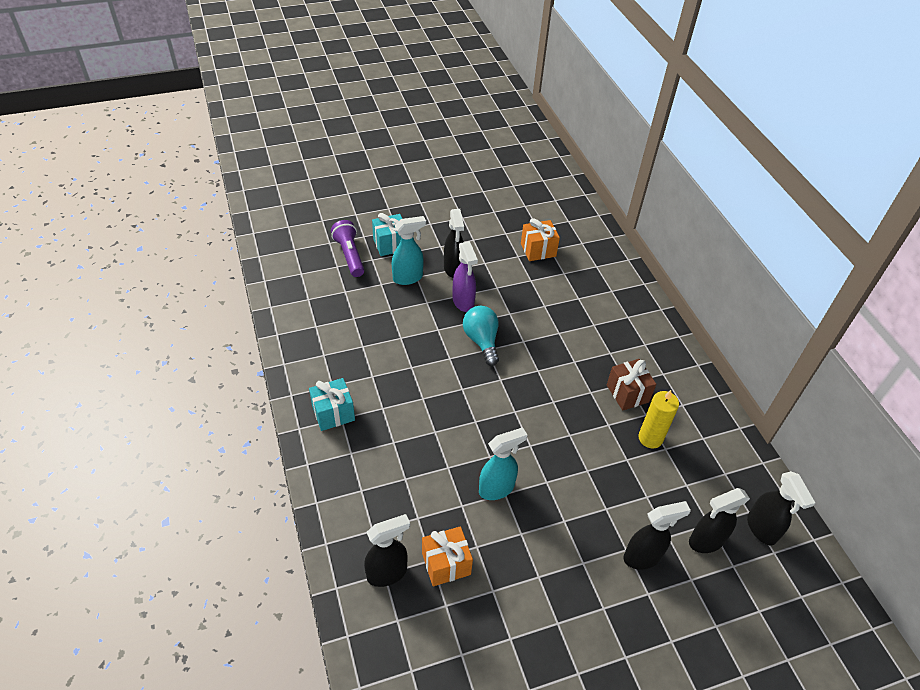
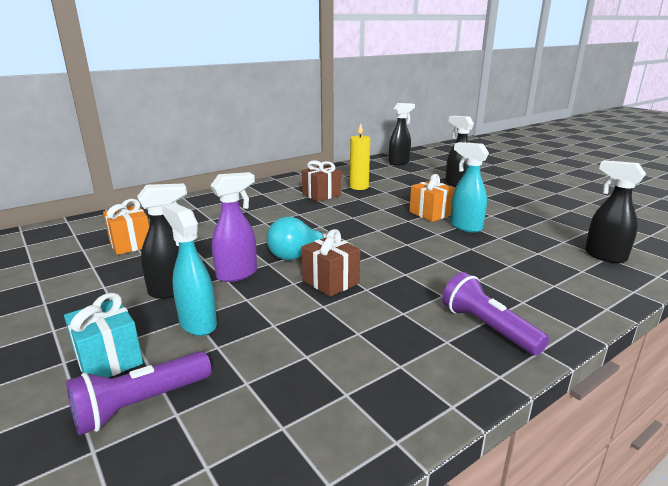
camera: 105 degrees left, 25 degrees down
(333, 413) = (487, 328): turquoise gift -> purple flashlight
(430, 350) = (330, 282): none -> brown gift
(446, 564) = (557, 235): orange gift -> orange gift (430, 213)
(705, 541) = (424, 172): black spray bottle -> none

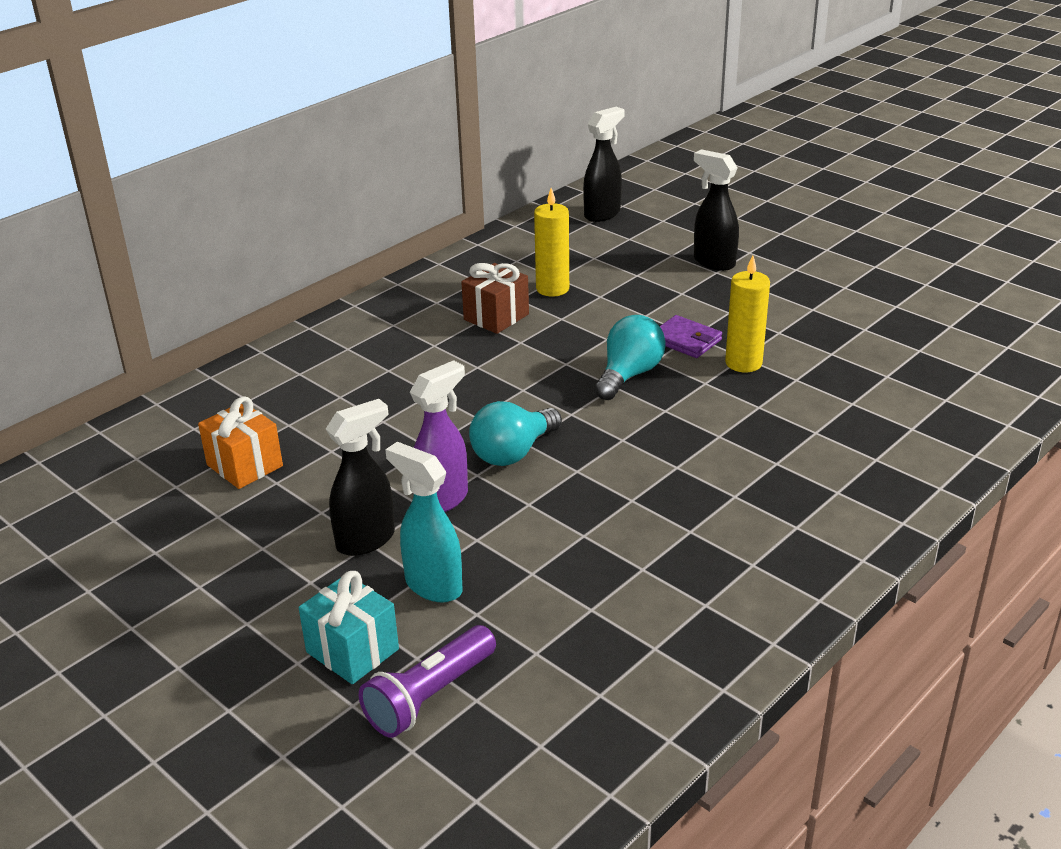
camera: 10 degrees left, 10 degrees up
(330, 282) = (579, 495): brown gift -> none
(389, 225) = (629, 375): none -> turquoise light bulb
(430, 213) = (686, 340): orange gift -> purple wallet
(465, 227) = (743, 363): turquoise spray bottle -> yellow candle
(487, 328) = (798, 538): purple flashlight -> none
(604, 256) = (942, 397): black spray bottle -> none

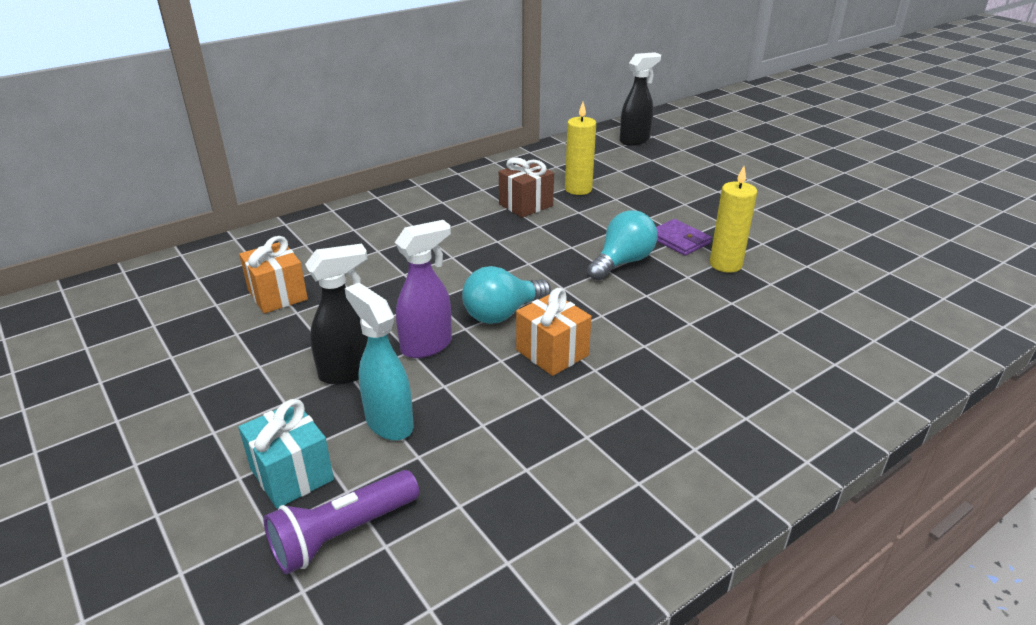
camera: 10 degrees right, 0 degrees up
(581, 488) = (552, 353): none -> orange gift
(713, 262) = (717, 183): black spray bottle -> none

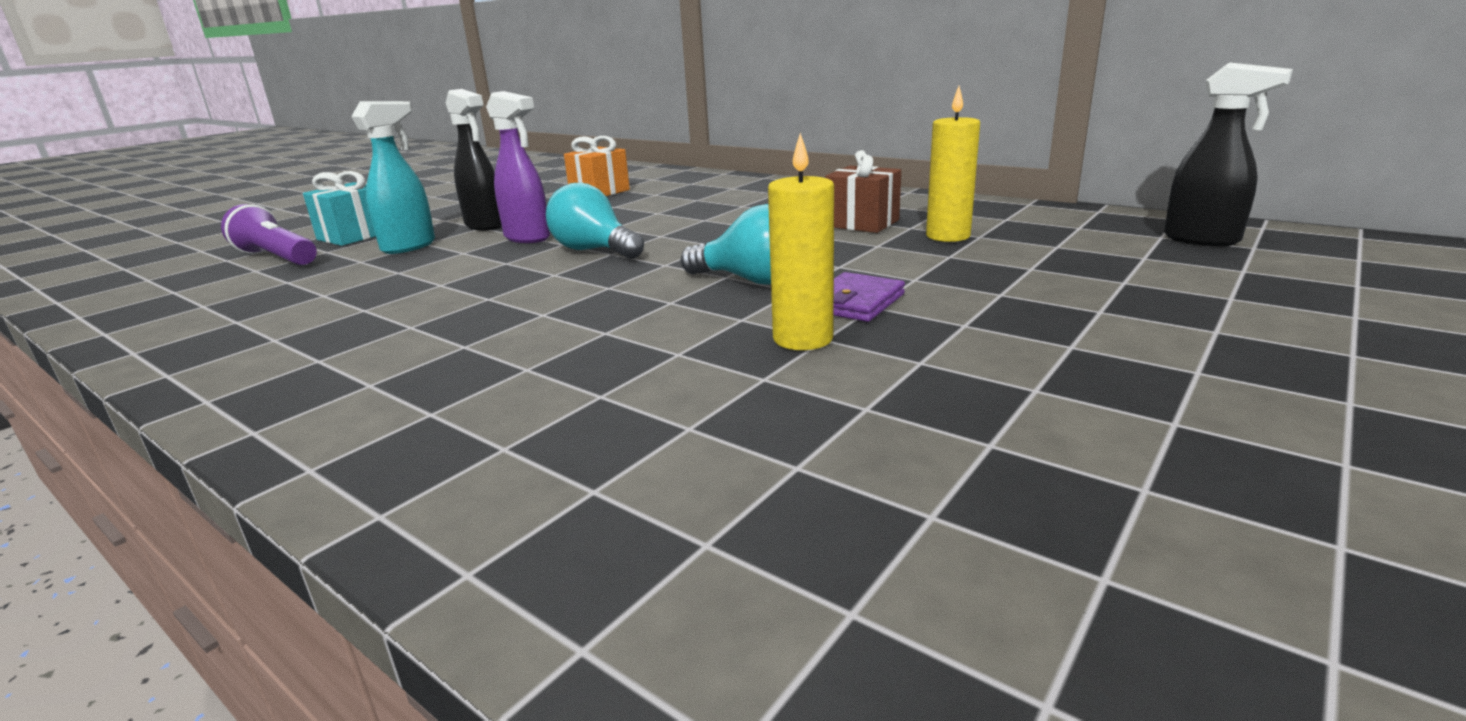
camera: 75 degrees right, 10 degrees down
(552, 353) = (520, 277): orange gift -> none

